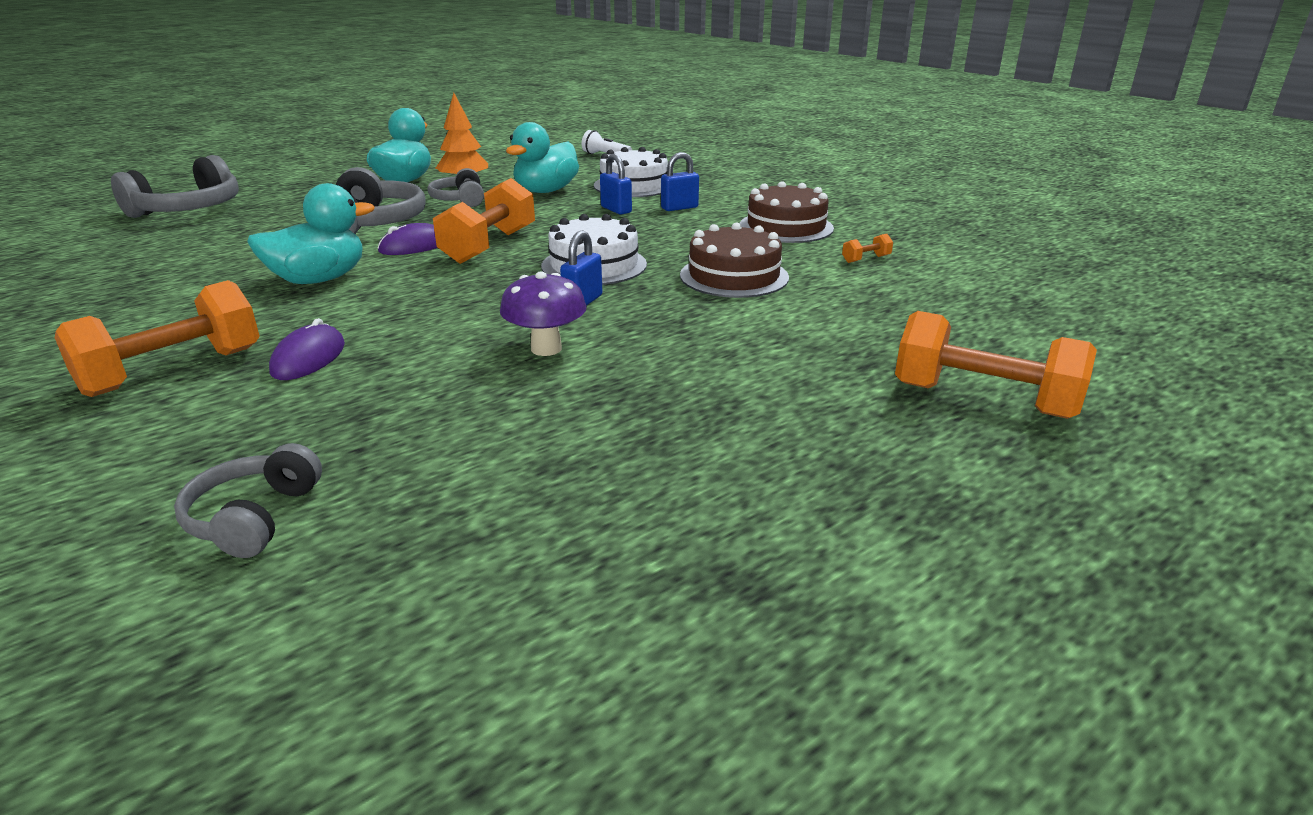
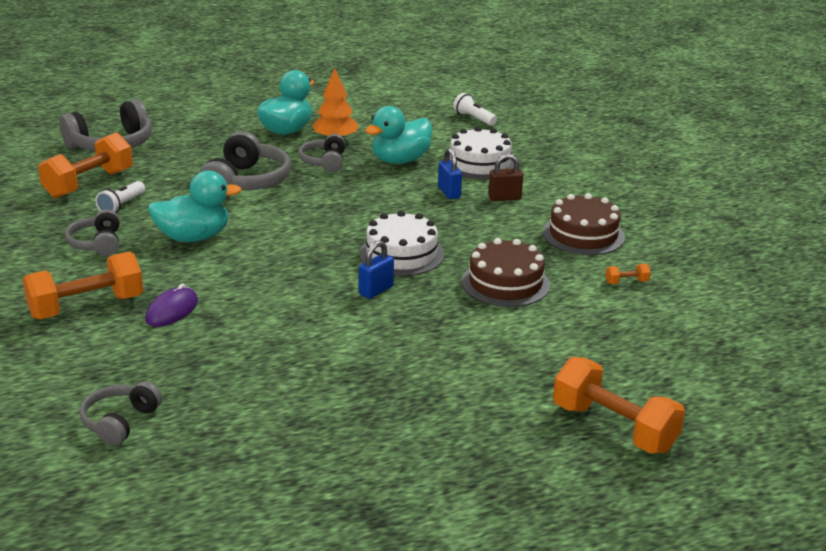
camera: 15 degrees right, 0 degrees up
(181, 301) = (97, 243): none -> grey headphones
(211, 261) = (122, 206): none -> white flashlight
(414, 246) = (272, 212): purple mouse -> none
(489, 246) = (329, 221): orange dumbbell -> orange dumbbell (89, 184)
(546, 349) = (331, 330): purple mushroom -> none
(679, 208) = (504, 198): blue padlock -> brown padlock

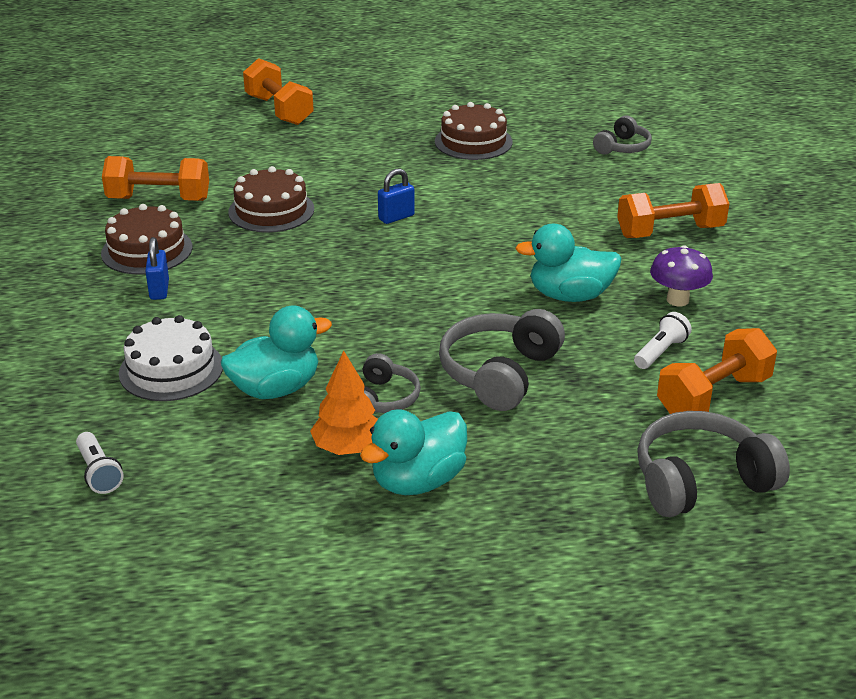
camera: 165 degrees left, 5 degrees up
(97, 243) = (677, 300): grey headphones -> purple mushroom
(172, 310) = (589, 220): purple mouse -> none
(324, 405) = (473, 142): none -> brown cake
(401, 254) = (352, 250): white cake -> none
(449, 192) = (248, 324): blue padlock -> blue padlock (159, 290)
(504, 198) = (187, 308): brown padlock -> none
(626, 282) = (159, 199): orange dumbbell -> orange dumbbell, size x2.46

